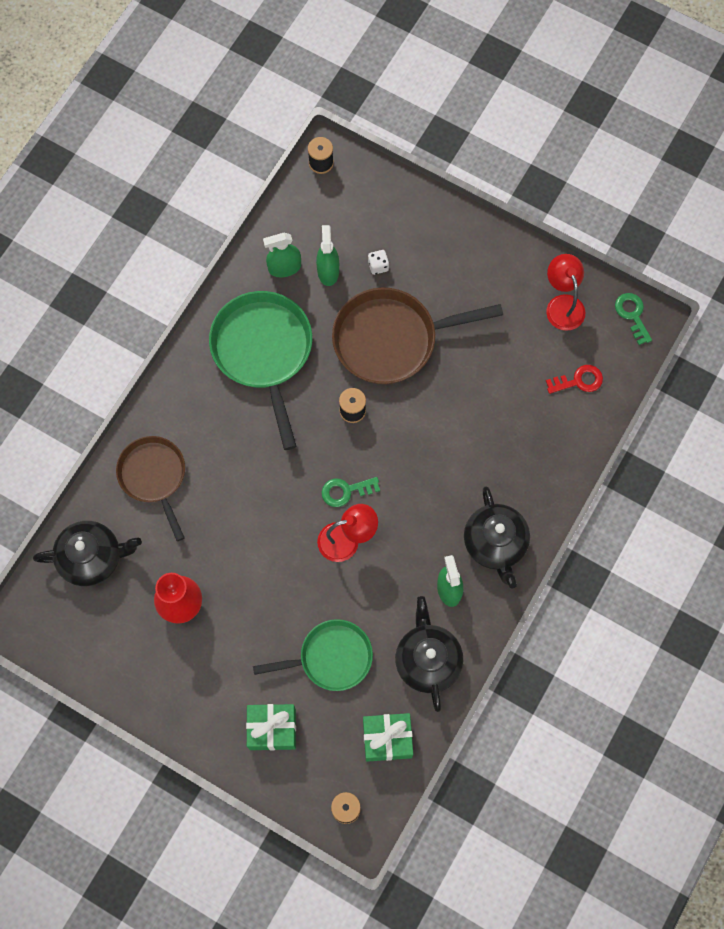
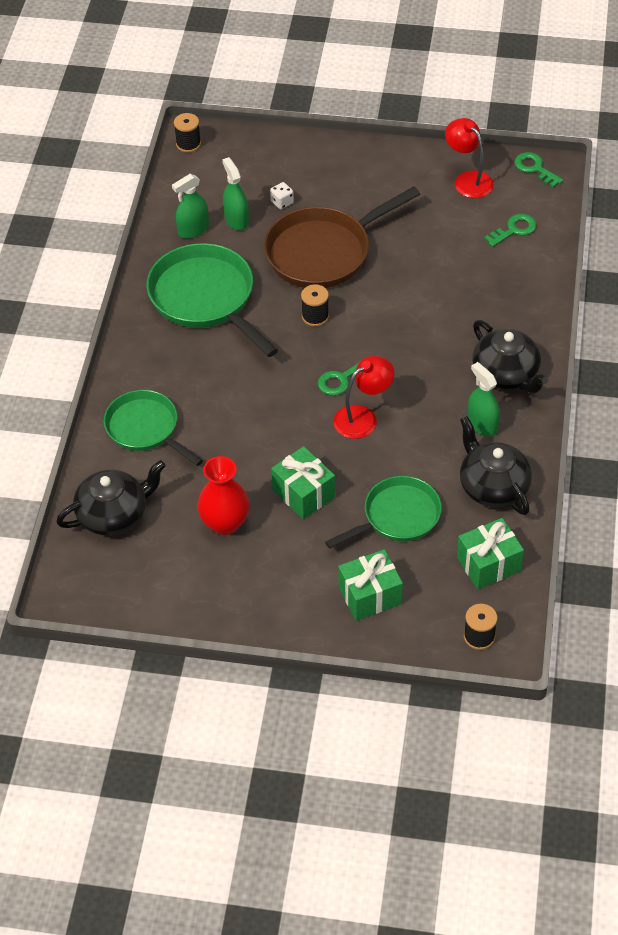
camera: 20 degrees left, 20 degrees down
(154, 477) = (145, 429): brown pan -> green pan
(261, 600) = (303, 493): none -> green gift
(578, 381) = (514, 230): red key -> green key

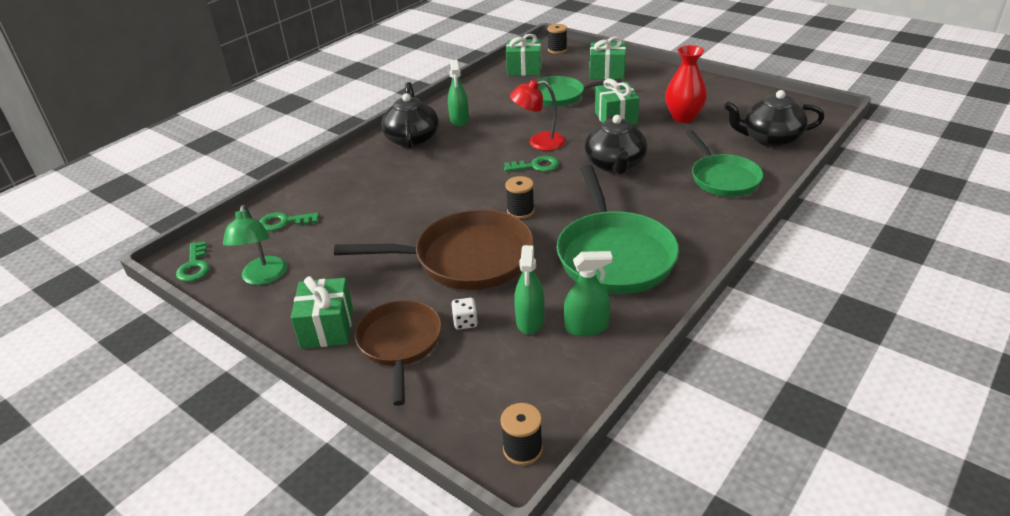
camera: 150 degrees left, 15 degrees down
(314, 172) = (400, 344): none -> brown pan
(376, 164) = (327, 327): none -> green gift
(468, 180) = (263, 277): red lamp -> green lamp
(493, 486) = (486, 94): black teapot -> black teapot (615, 165)

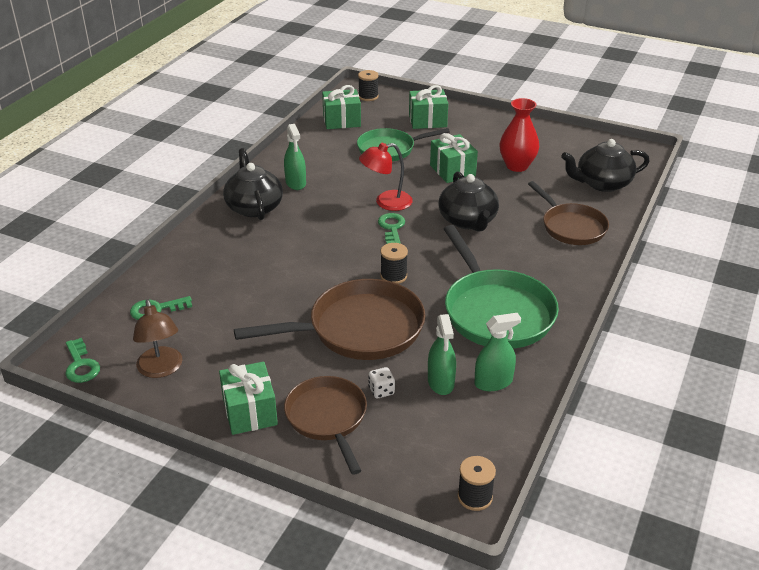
camera: 15 degrees left, 0 degrees up
(263, 277) = (161, 369): green lamp -> brown lamp
(536, 166) = (392, 228): green key -> green key turned 75 degrees counterclockwise
(723, 178) = (571, 227): green pan -> brown pan

